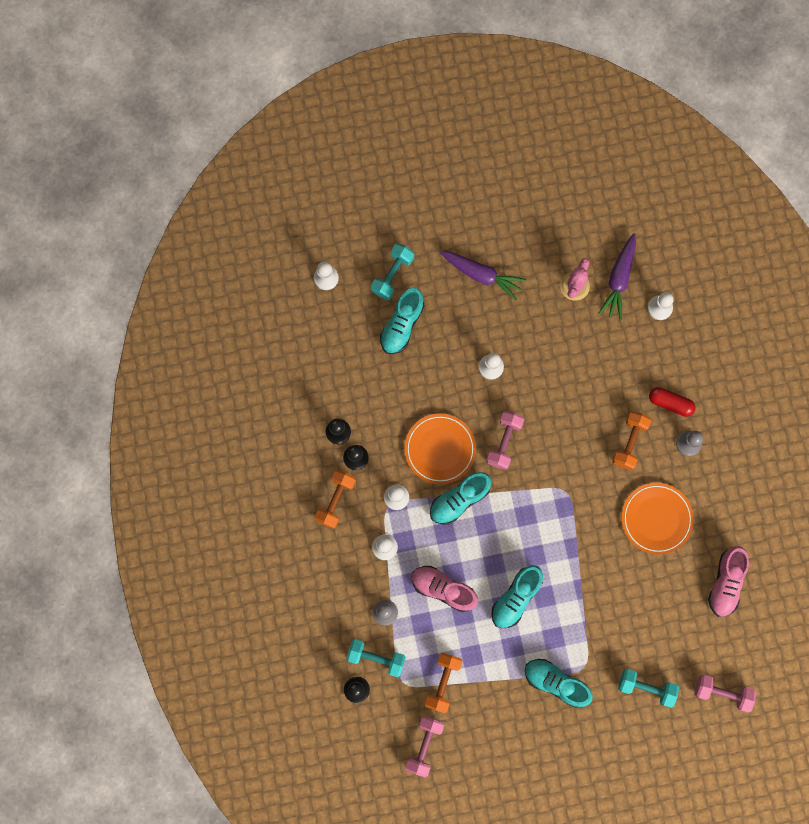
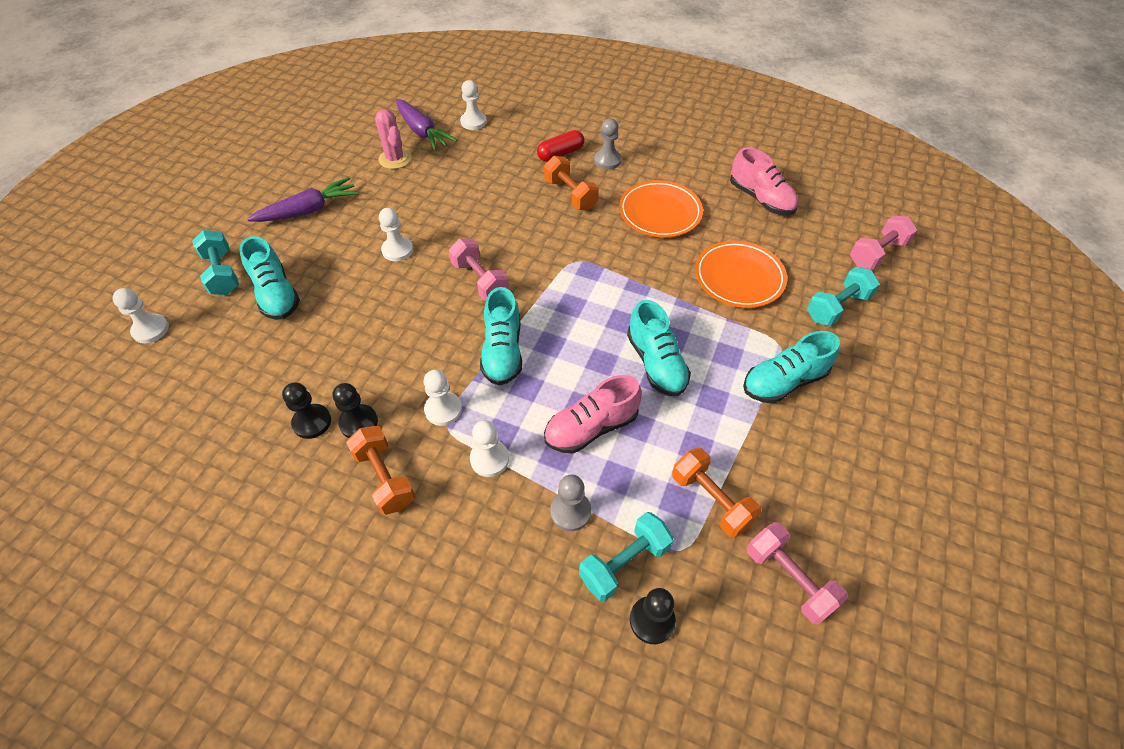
camera: 55 degrees left, 25 degrees down
(440, 449) = (432, 337): orange plate -> orange plate (739, 278)

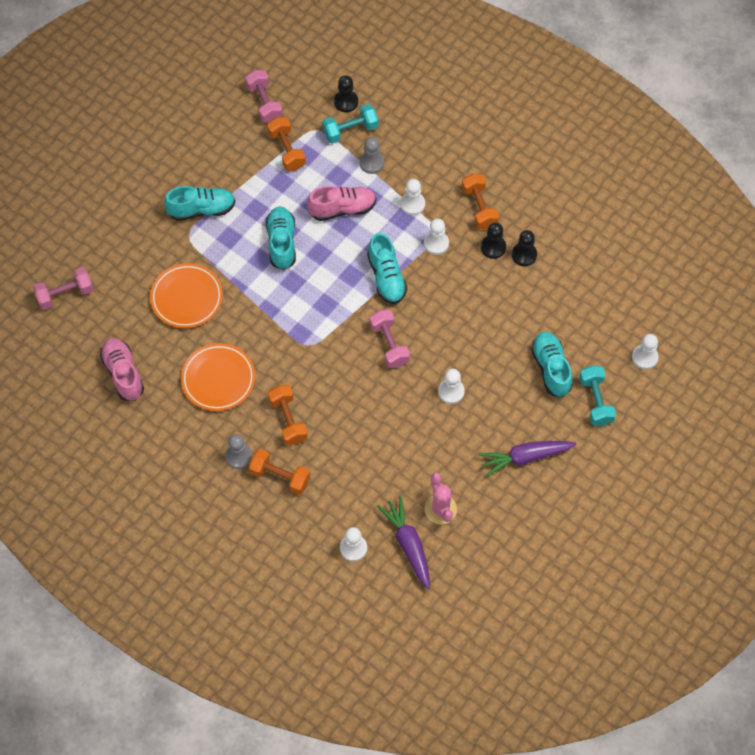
camera: 165 degrees left, 10 degrees up
(502, 351) = (386, 277): turquoise shoe -> turquoise shoe turned 150 degrees clockwise
(560, 154) = (280, 476): red capsule -> orange dumbbell
(837, 307) = (128, 255): turquoise dumbbell -> none

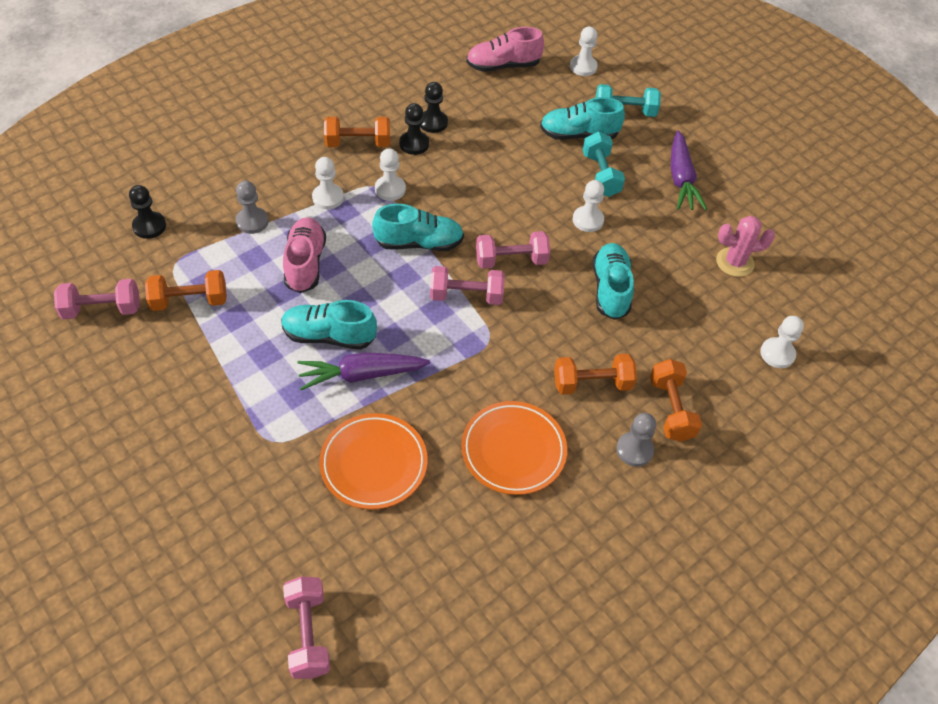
camera: 80 degrees left, 10 degrees down
(123, 374) = (473, 573): pink shoe -> pink shoe (503, 66)
(201, 209) = (237, 417): turquoise shoe -> turquoise shoe (610, 289)
(280, 476) = (671, 409): orange dumbbell -> orange dumbbell turned 45 degrees counterclockwise
(344, 321) = (466, 296): none -> pink dumbbell
(350, 130) = (194, 231): turquoise dumbbell -> turquoise dumbbell (600, 175)
(408, 544) = (776, 301): purple carrot -> purple carrot (361, 375)

